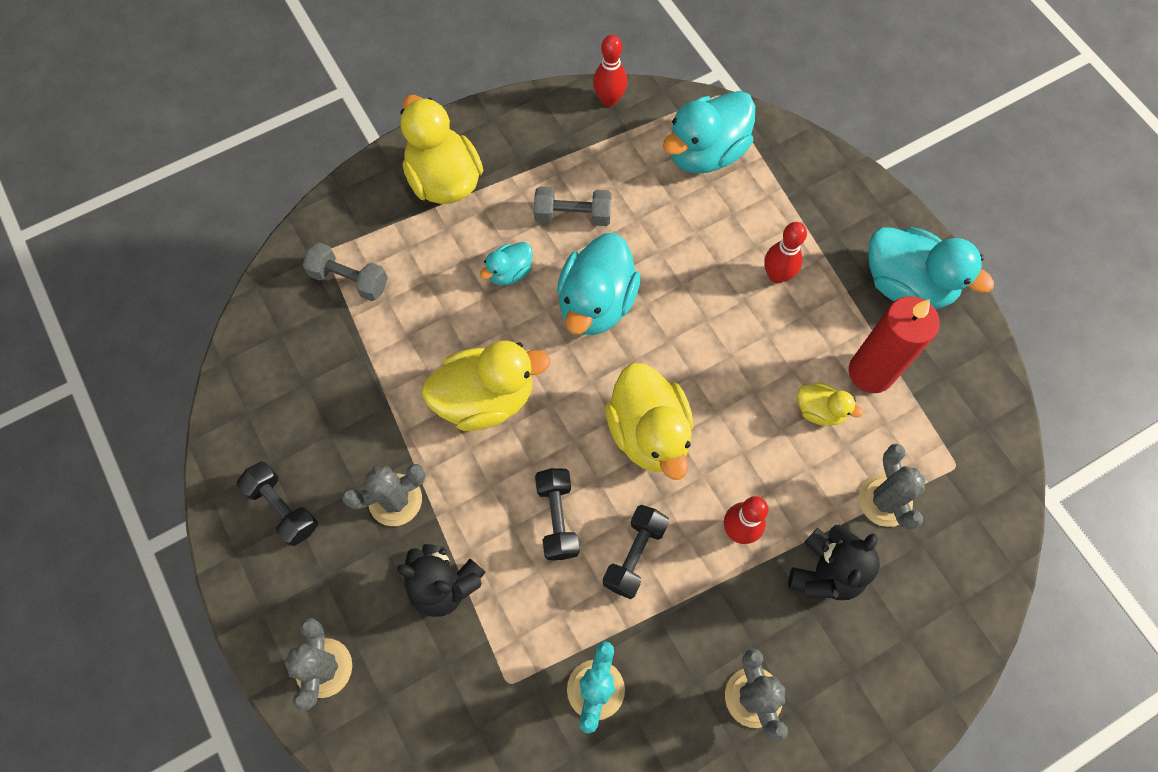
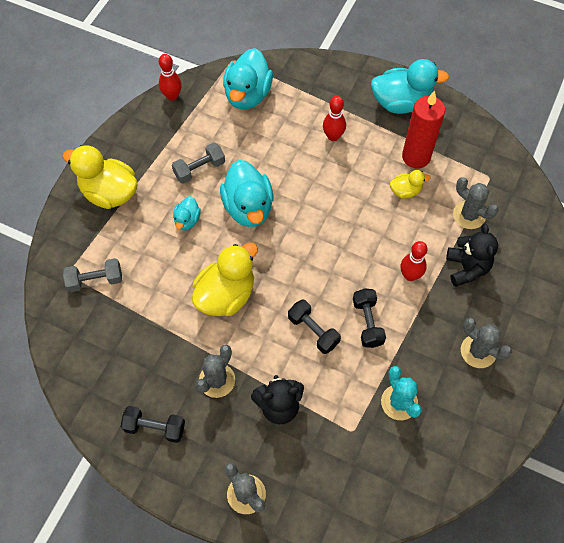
camera: 35 degrees left, 5 degrees down
(649, 433) = (328, 257): yellow duck -> none

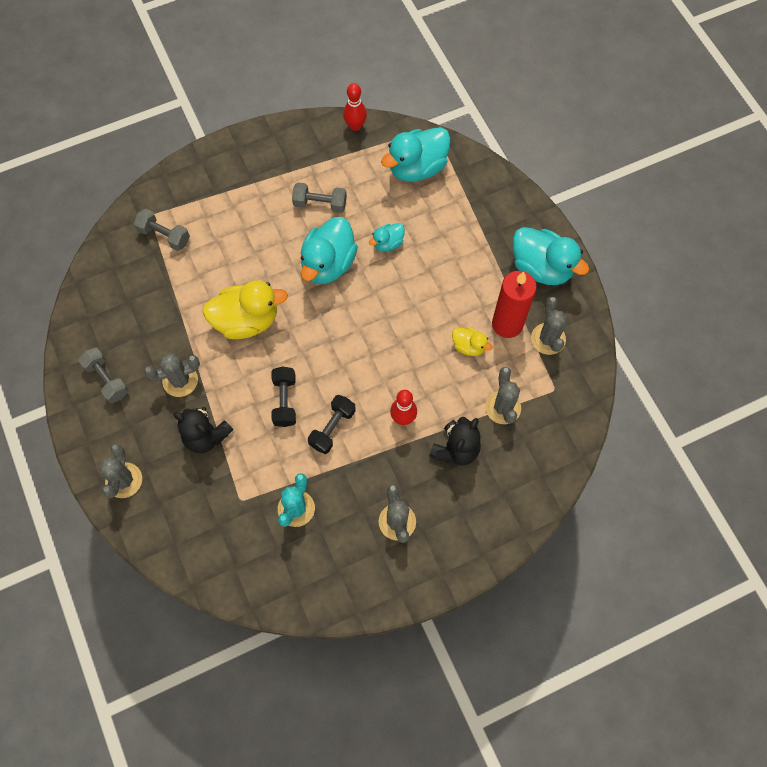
camera: 40 degrees right, 5 degrees up
(109, 193) = (235, 173): yellow duck -> none
(155, 427) = (107, 379): black dumbbell -> grey dumbbell
(187, 220) = (272, 239): turquoise duck -> turquoise duck (388, 243)
(333, 136) = (453, 255): red bowling pin -> none
(452, 147) = (548, 339): none -> grey cactus

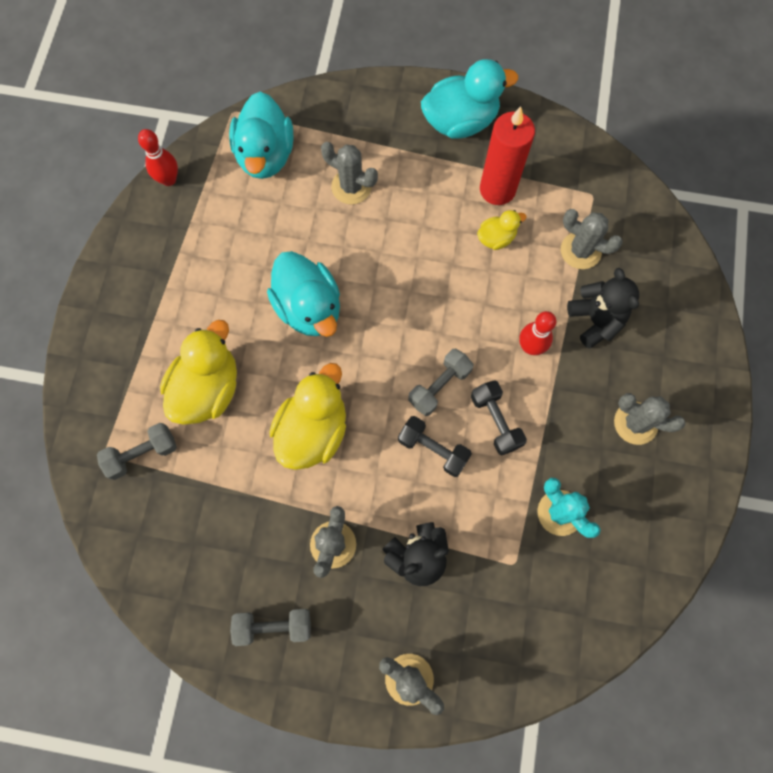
camera: 55 degrees left, 5 degrees up
(231, 243) = (208, 389): none -> yellow duck
(320, 204) = (232, 271): grey dumbbell -> grey dumbbell (439, 386)
(388, 243) = (329, 237): turquoise duck -> none
(548, 339) = (537, 165): grey cactus -> grey cactus (351, 187)

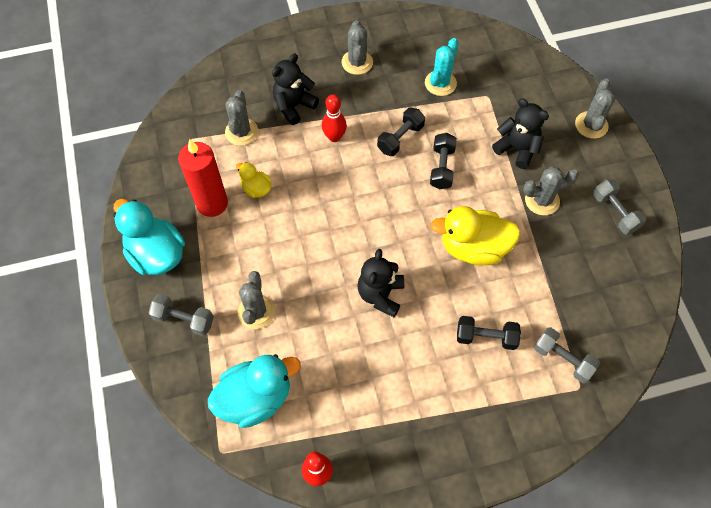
camera: 115 degrees left, 10 degrees down
(208, 389) = (486, 337): yellow duck -> black dumbbell
(309, 308) = (380, 295): turquoise duck -> black teddy bear
(439, 386) = (394, 181): grey dumbbell -> grey dumbbell (184, 319)

